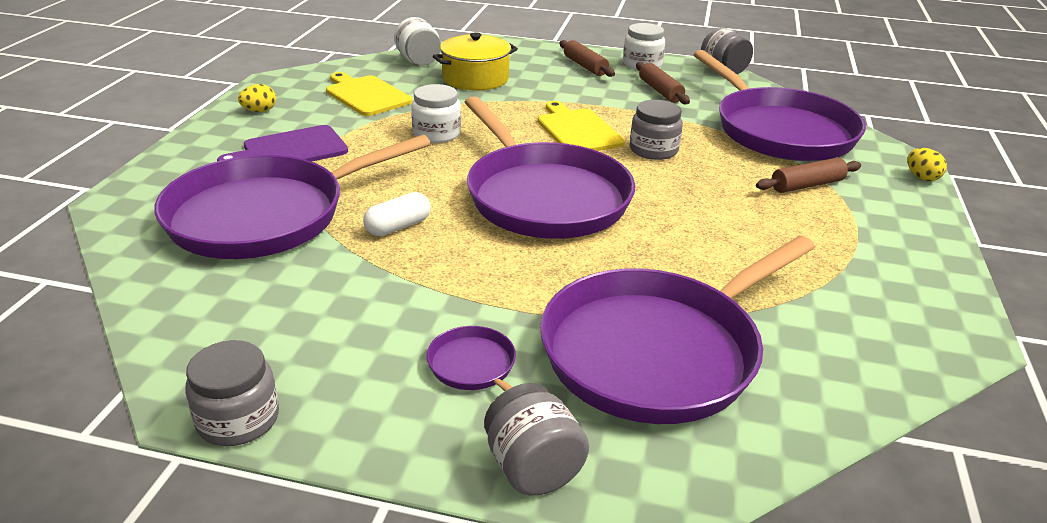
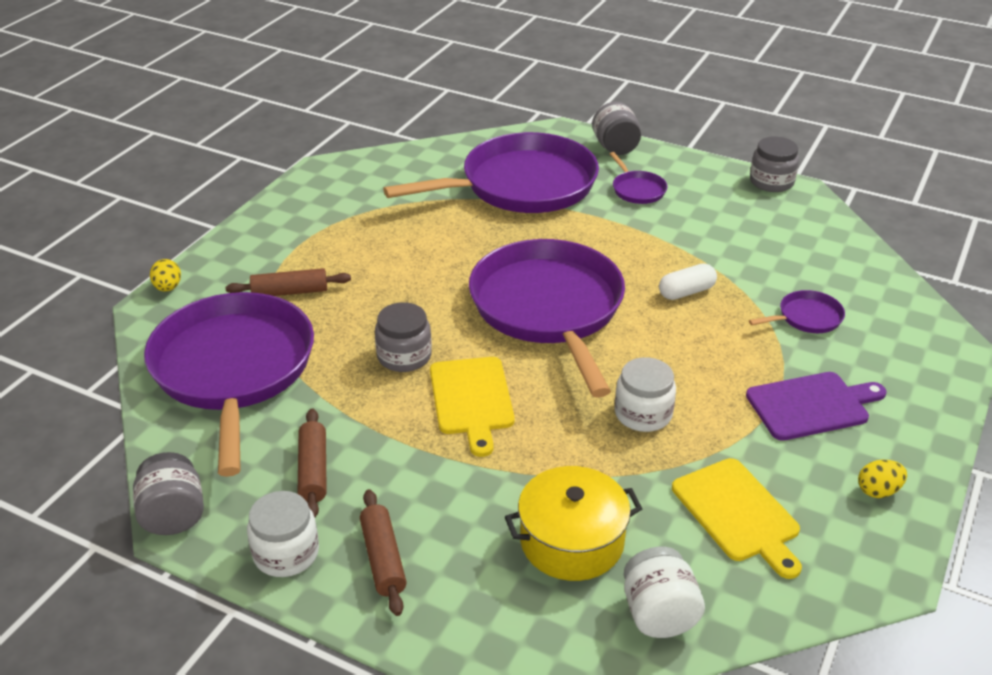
camera: 165 degrees left, 5 degrees up
(265, 215) = (807, 317): purple pan -> purple pan, size x0.40

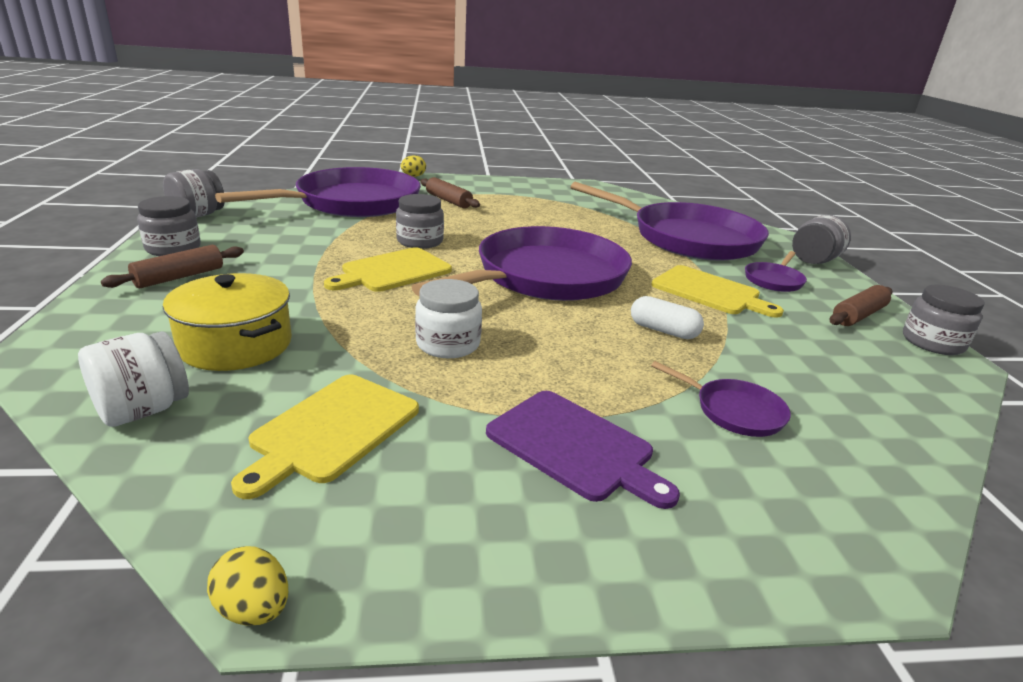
camera: 55 degrees right, 10 degrees down
(286, 553) = (173, 248): white jar -> grey jar
(313, 470) = (266, 240): brown rolling pin -> brown rolling pin (858, 315)
(637, 234) = (709, 292): none -> yellow cutting board
(878, 491) = (456, 542): yellow egg -> yellow egg (254, 609)

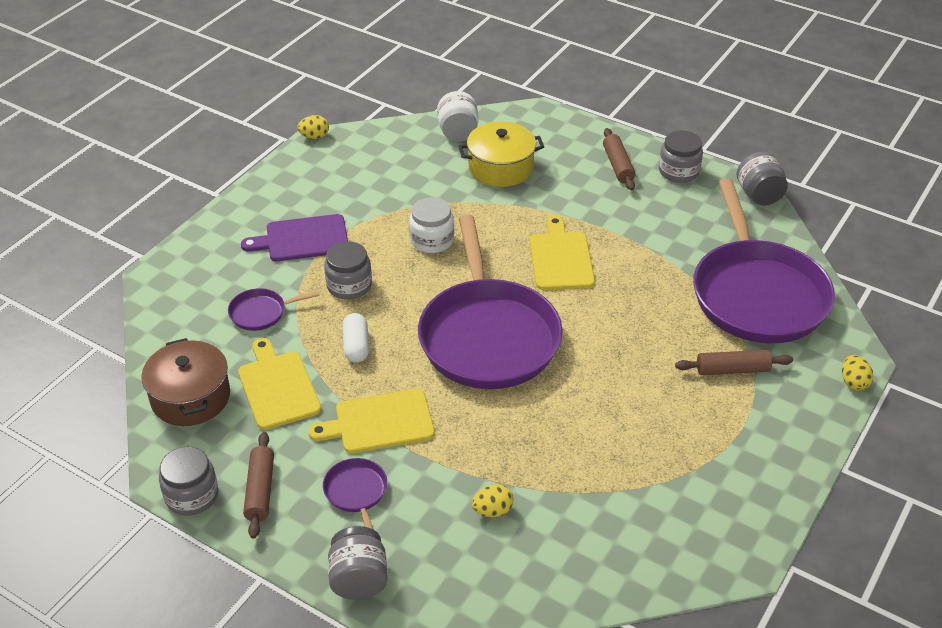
camera: 130 degrees right, 15 degrees up
(331, 430) = (391, 176): yellow cutting board -> yellow cutting board (278, 387)
(420, 241) = (616, 297): grey jar -> grey jar (349, 285)
(663, 331) = (356, 346): white capsule -> white capsule turned 75 degrees counterclockwise
(688, 238) = (492, 511): purple pan -> yellow egg
(894, 397) = (190, 397): none -> brown pot

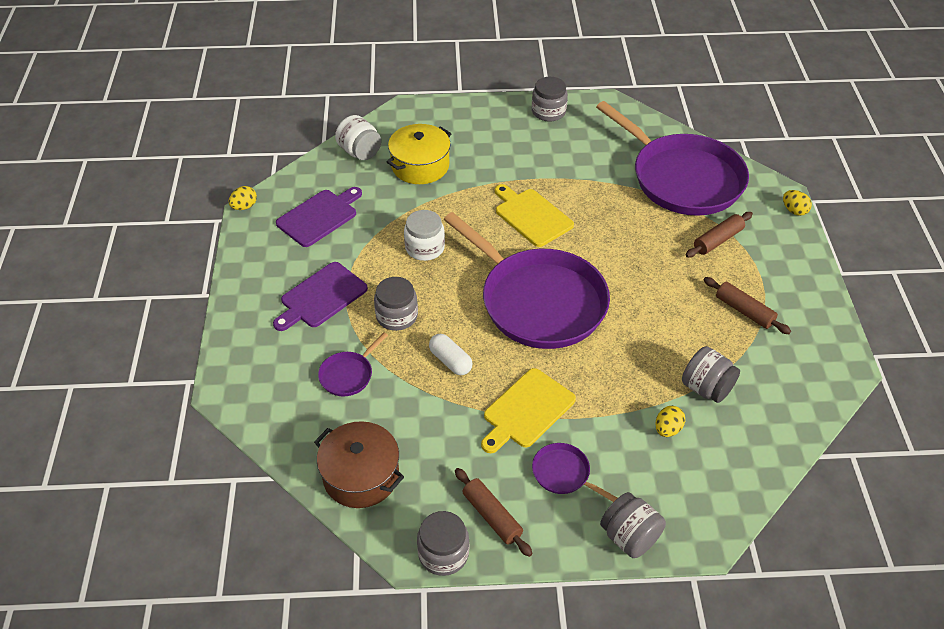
camera: 35 degrees left, 5 degrees up
(278, 387) = (423, 427): yellow cutting board -> none
(368, 172) = (319, 216): none -> purple cutting board
(618, 165) = (503, 126): brown rolling pin -> brown rolling pin (744, 311)
(759, 195) = (617, 106): grey jar -> grey jar (706, 388)

